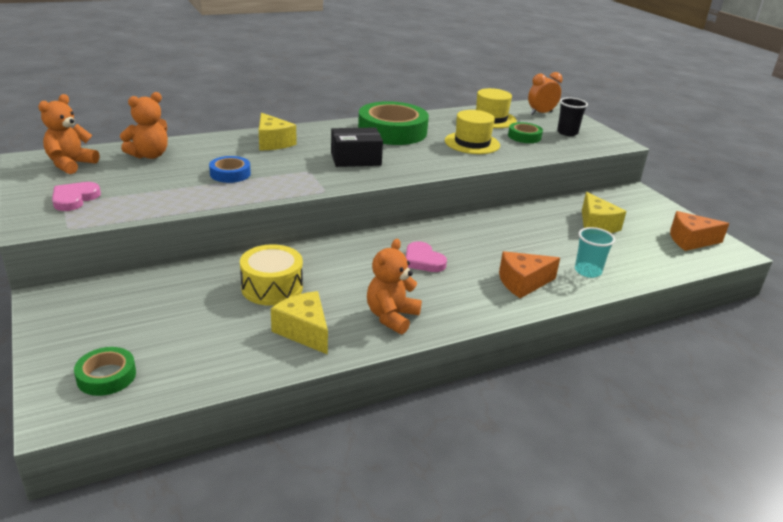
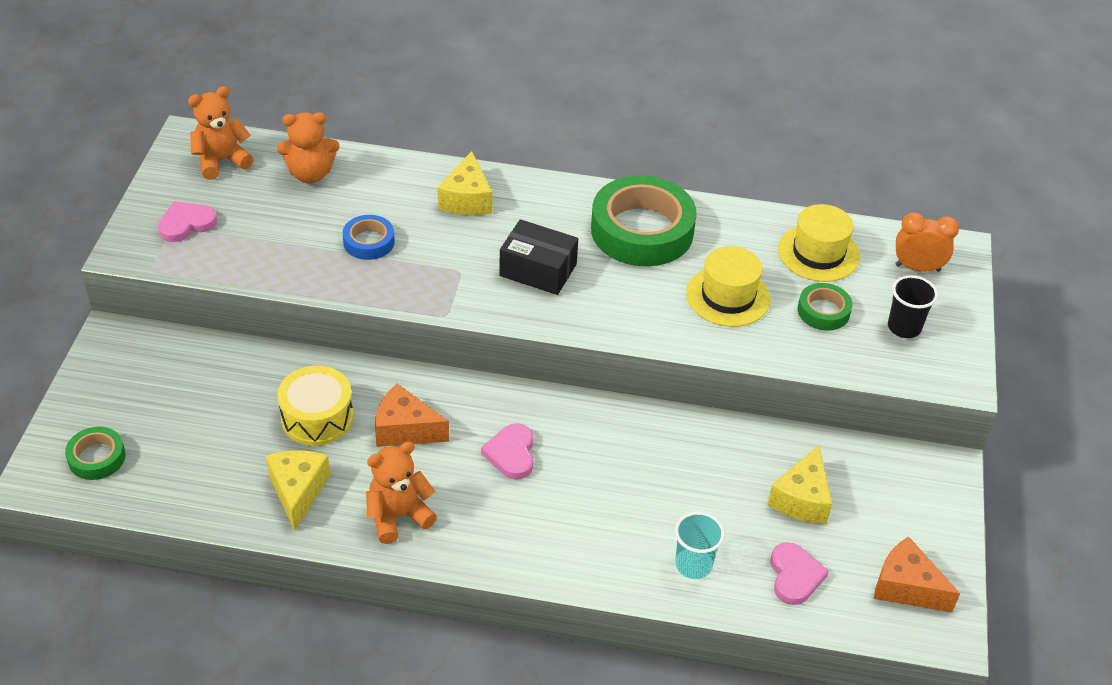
camera: 35 degrees right, 15 degrees up
(523, 283) = (591, 542): orange cheese -> orange cheese (405, 429)
(639, 256) = (794, 576): none -> pink heart

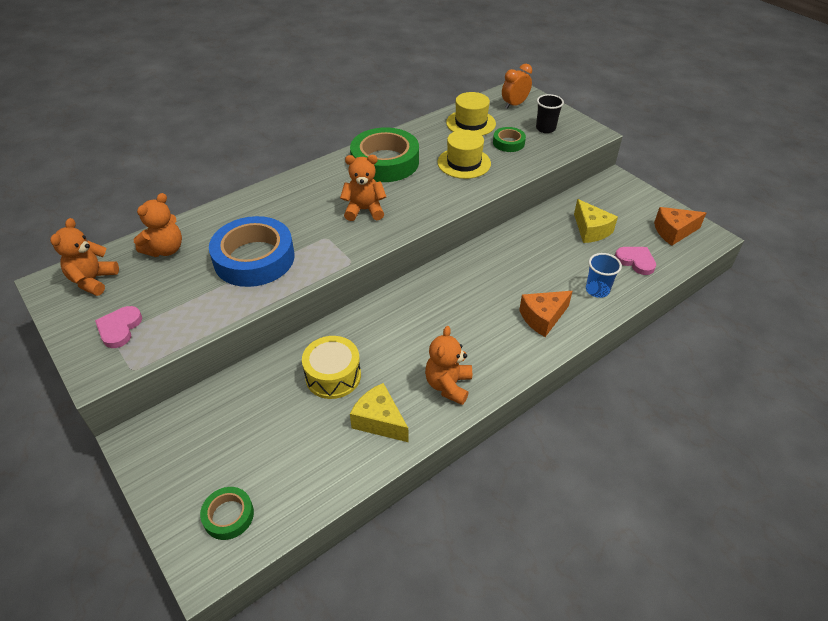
camera: 45 degrees left, 0 degrees up
(369, 242) = (254, 258): blue tape -> blue tape, size x2.06
(405, 429) = (388, 342): orange cheese -> orange cheese (543, 318)
(467, 199) = (277, 204): yellow cheese -> none
(511, 454) = (454, 310): pink heart -> none
(538, 270) = (364, 210): black box -> orange teddy bear
(693, 565) = (597, 290): turquoise cup -> blue cup

